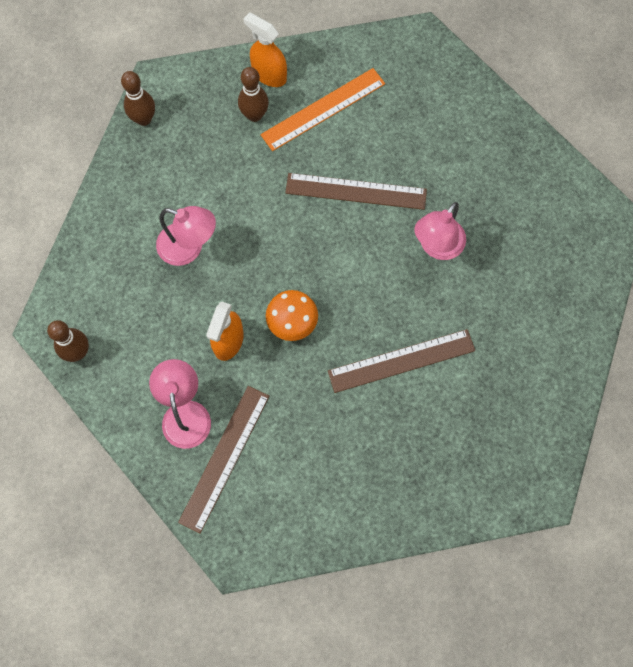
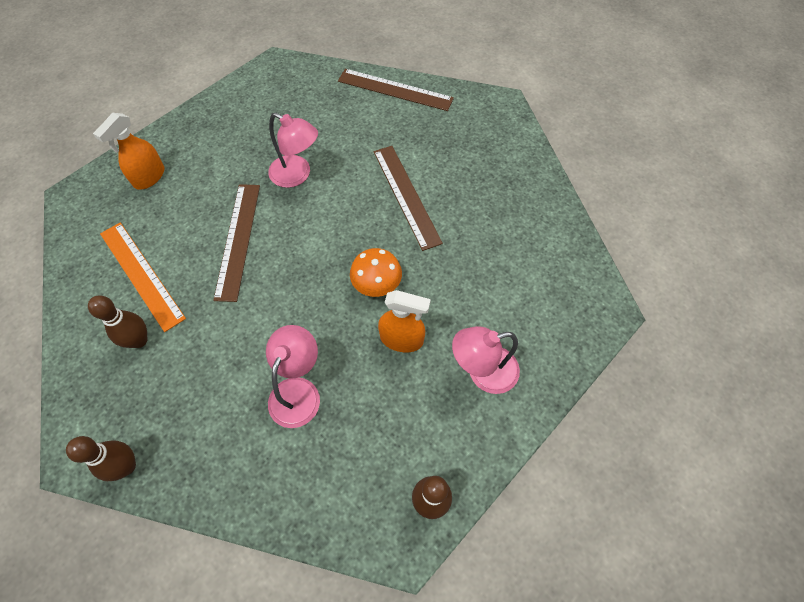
camera: 95 degrees left, 10 degrees down
(224, 458) = (520, 330): brown ruler -> brown ruler (395, 90)
(269, 74) = (89, 330): orange spray bottle -> orange spray bottle (149, 177)

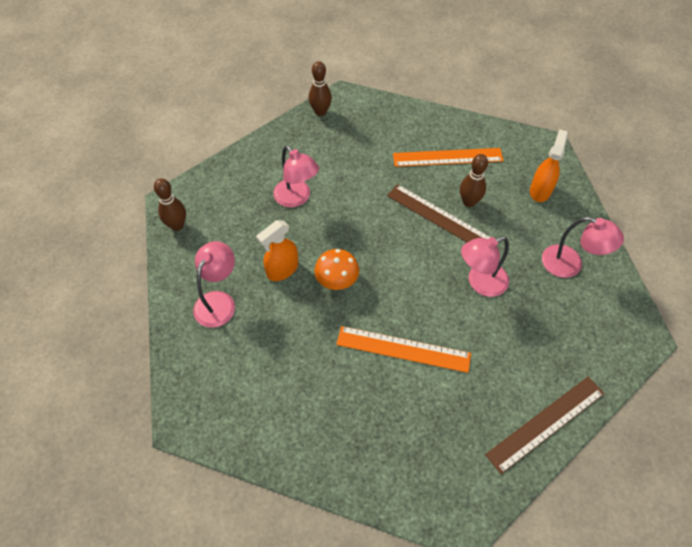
camera: 125 degrees right, 5 degrees down
(139, 340) = (396, 140): brown bowling pin -> brown bowling pin (469, 202)
(149, 177) = (540, 190): orange spray bottle -> orange spray bottle turned 45 degrees clockwise
(233, 125) = (570, 265): none -> pink lamp
(406, 195) = (403, 349): brown ruler -> orange ruler

